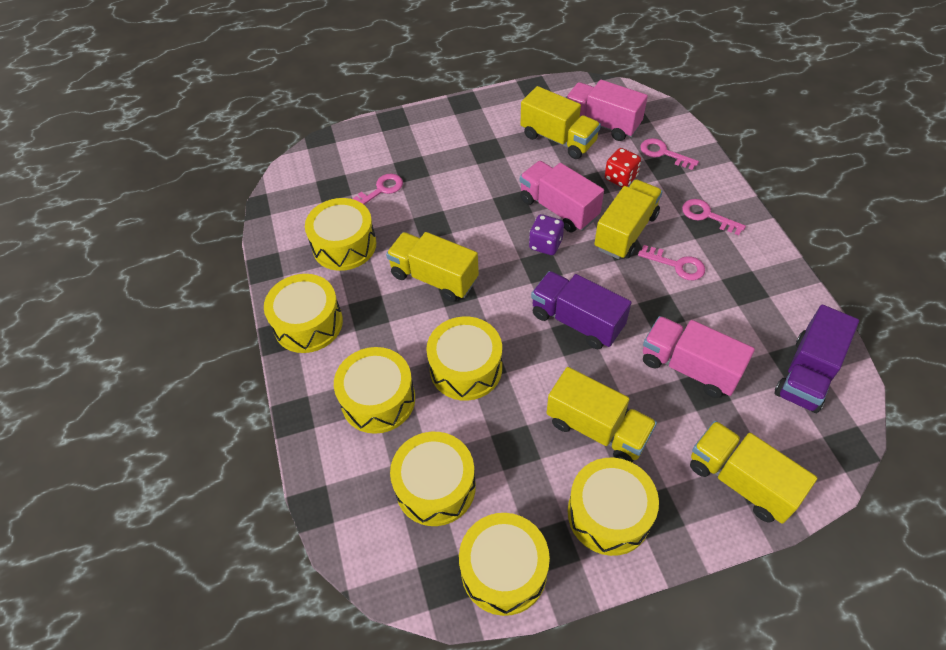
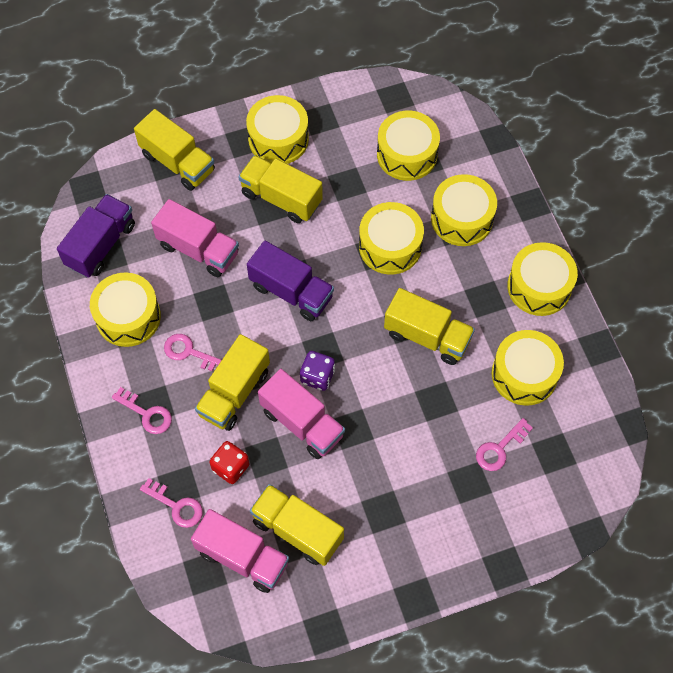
camera: 175 degrees right, 10 degrees up
(504, 570) = (354, 104): yellow drum -> yellow drum (128, 317)

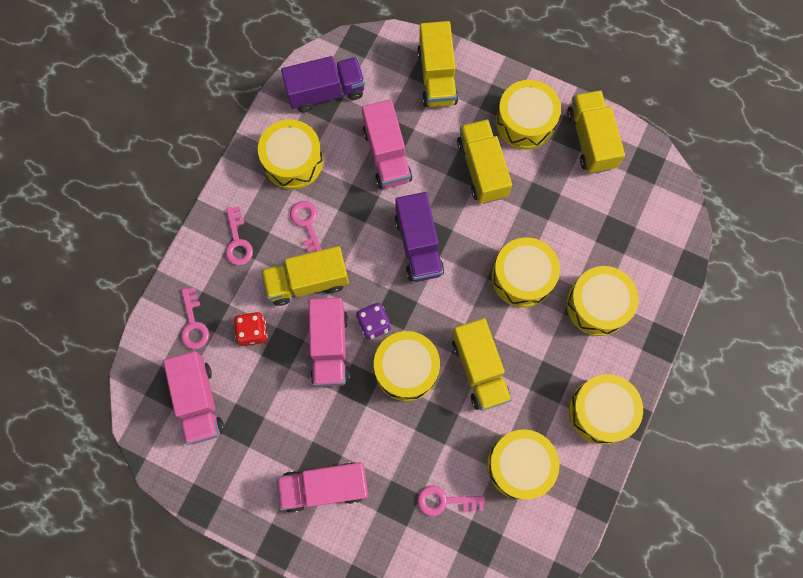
camera: 45 degrees right, 10 degrees up
(297, 530) = (251, 419): yellow truck -> yellow truck (590, 140)
(404, 524) = (324, 487): none -> pink truck
(407, 154) = (608, 218): yellow drum -> yellow drum (406, 369)

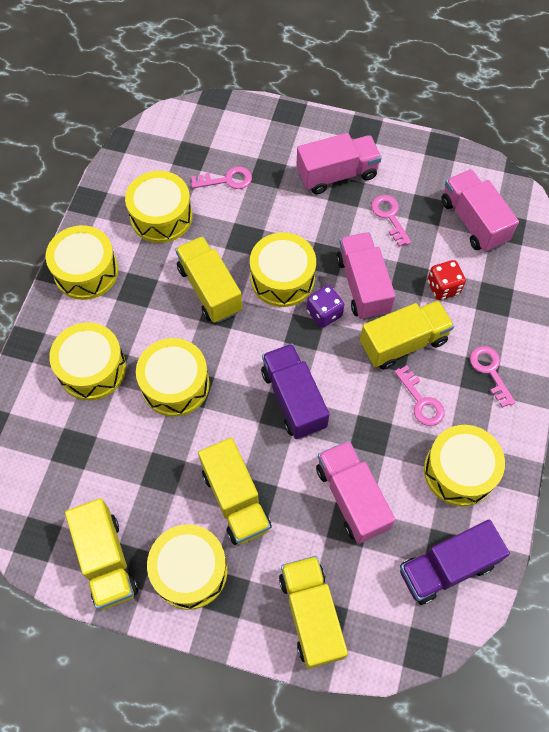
camera: 170 degrees right, 10 degrees down
(193, 324) = (504, 285): pink key -> pink key (389, 216)

